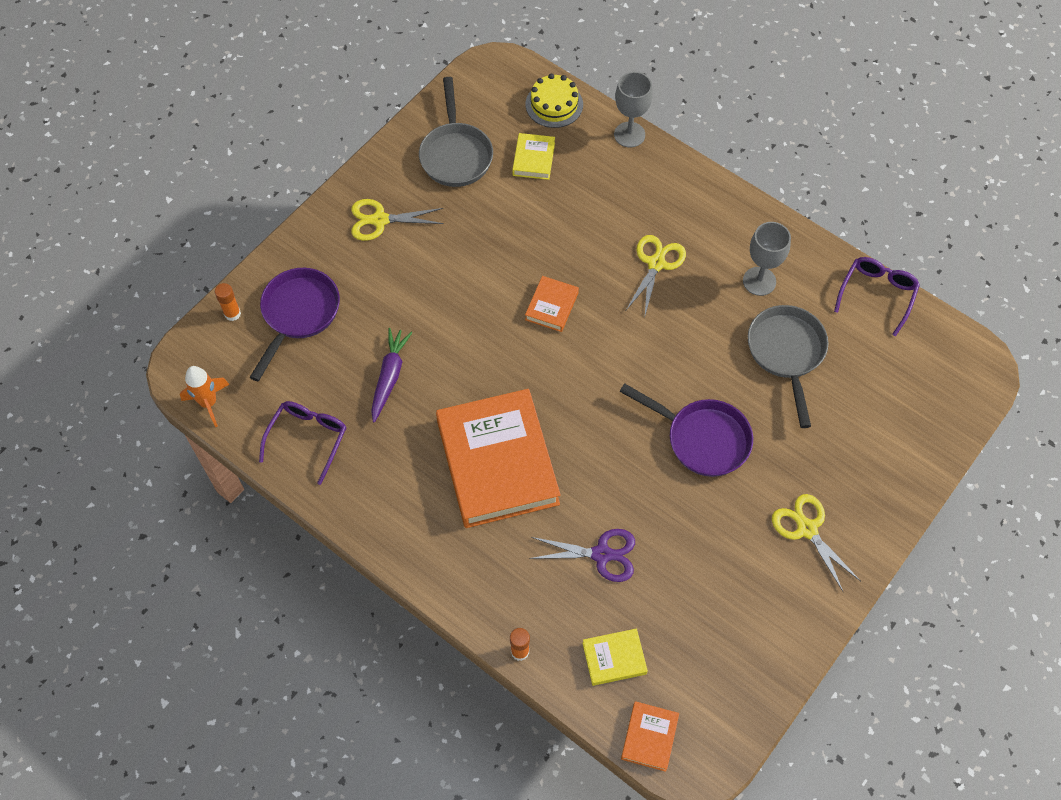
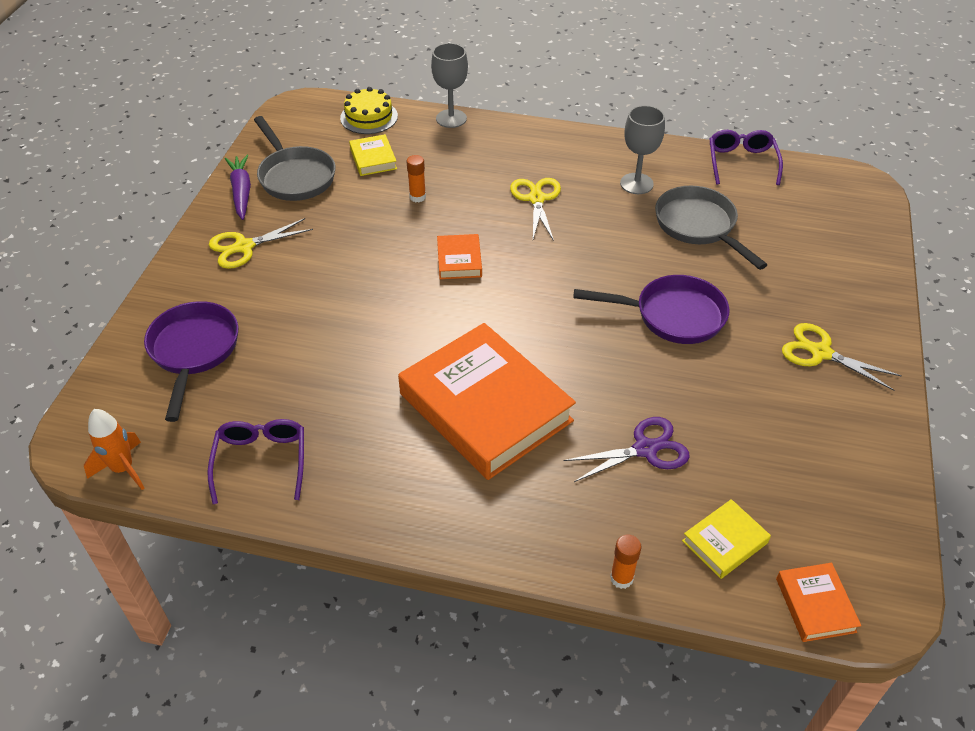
camera: 25 degrees left, 15 degrees down
(232, 314) = (115, 375): orange glue stick -> orange glue stick (417, 197)
(389, 376) = (325, 372): purple carrot -> purple carrot (241, 192)

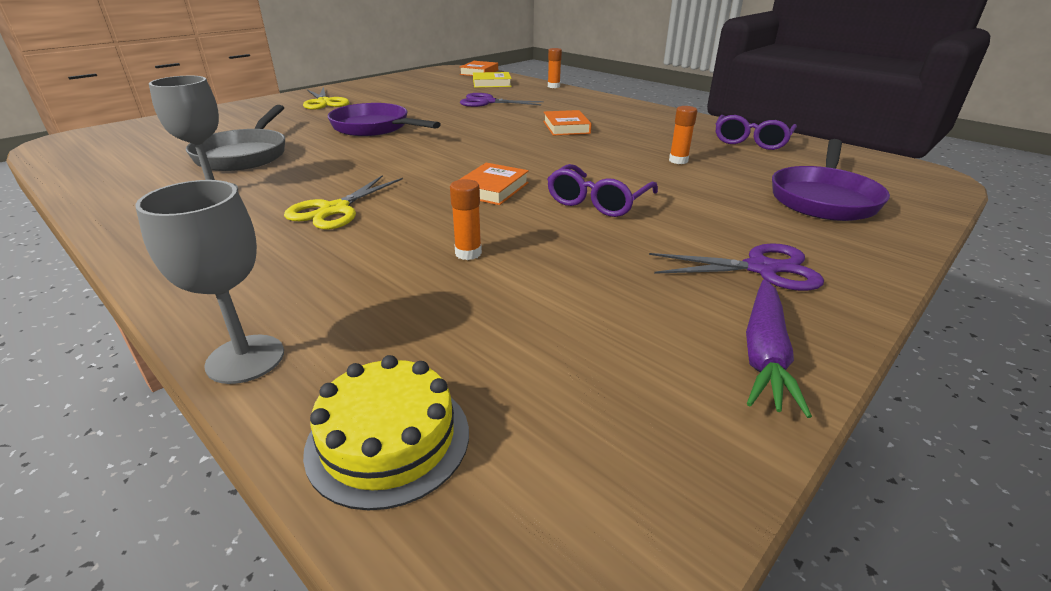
camera: 150 degrees left, 15 degrees down
(123, 469) = (874, 158): orange rocket -> none
(244, 247) = (761, 269): yellow scissors -> purple scissors
(295, 176) = (645, 349): grey pan -> none
(331, 372) = (678, 161): none -> orange glue stick
(373, 159) = (476, 330): yellow book -> none
(485, 407) = (566, 127): orange book -> orange book, size x0.43
(741, 162) = (86, 178): purple glasses -> purple glasses (598, 201)

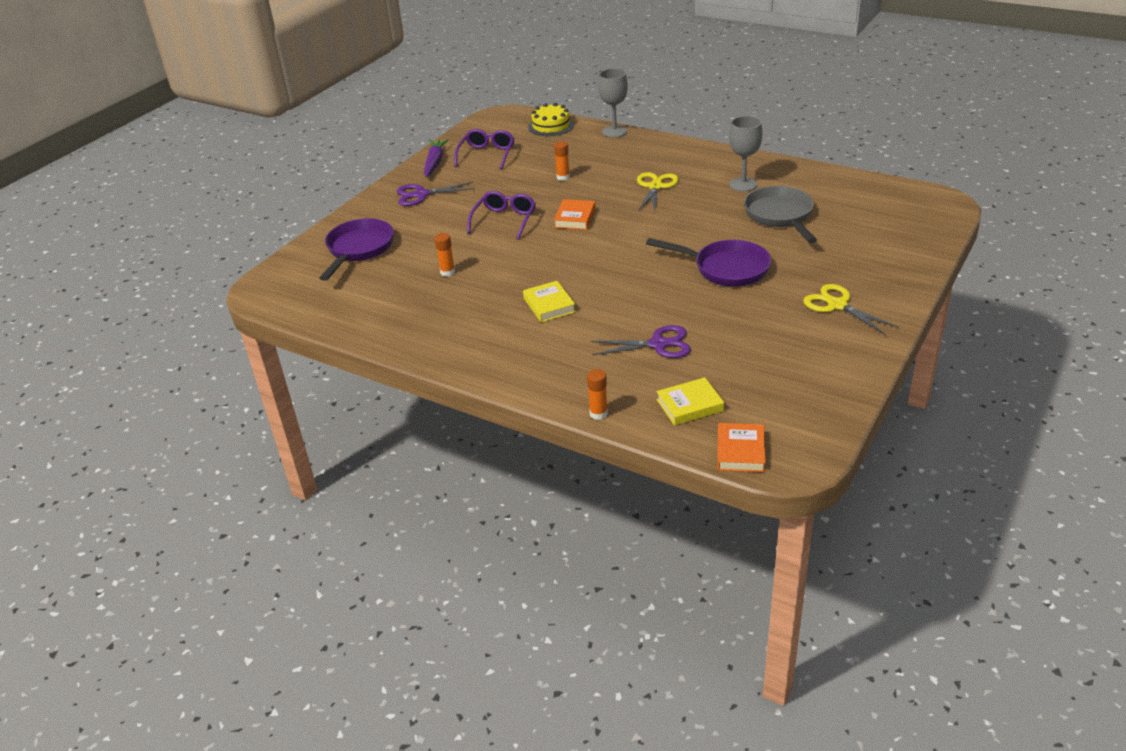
camera: 170 degrees right, 5 degrees up
(566, 127) = (549, 305): orange book -> yellow book
(751, 141) = (376, 314): purple glasses -> purple glasses (487, 155)

